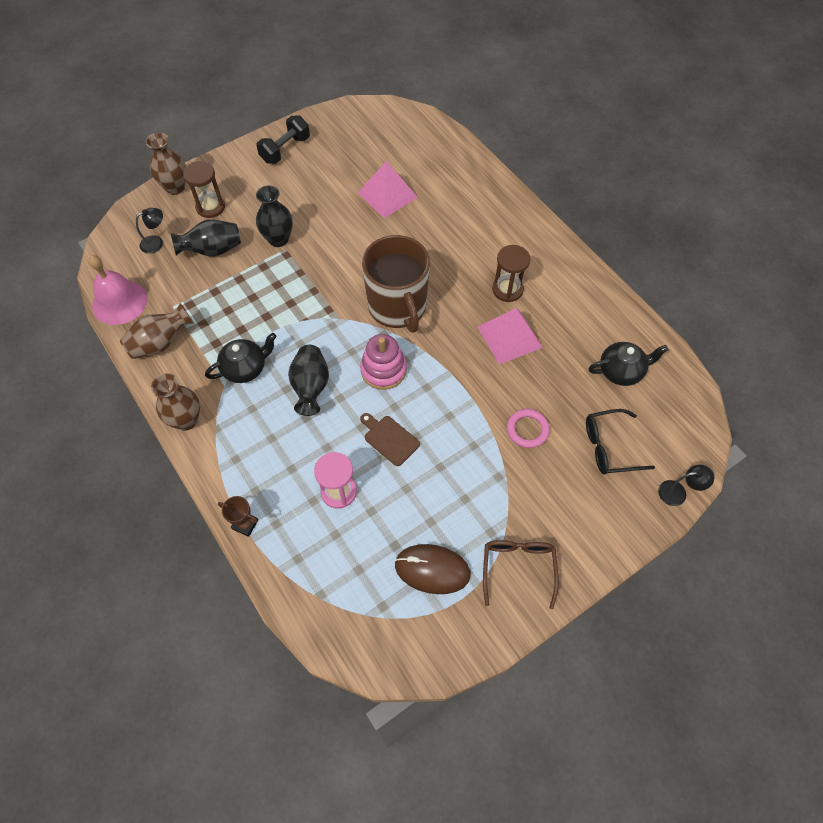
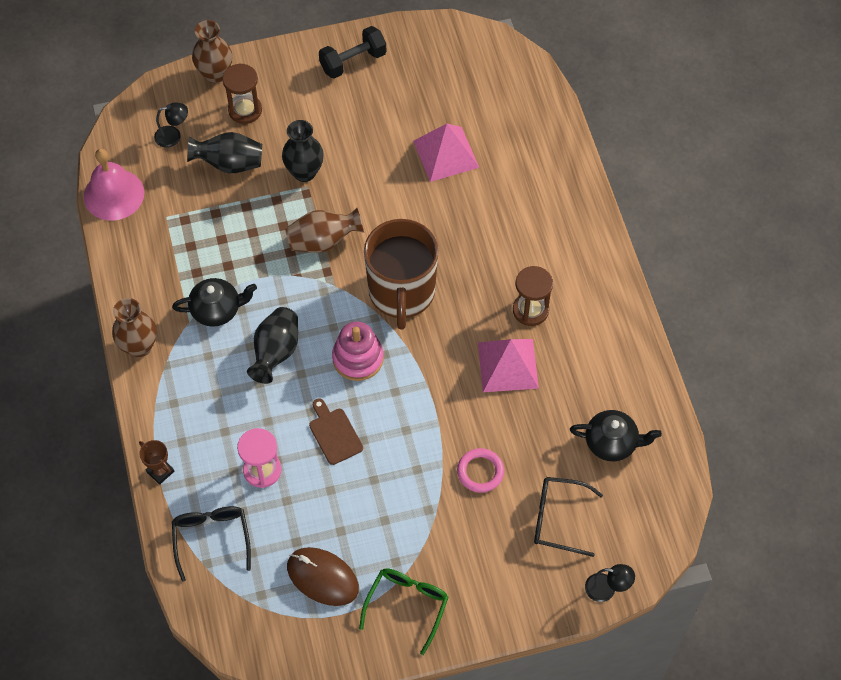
camera: 20 degrees right, 0 degrees up
(160, 343) = (141, 254): brown vase -> brown vase (323, 241)
(316, 570) = (211, 538): none -> black glasses
(518, 568) = (407, 605): brown glasses -> green glasses

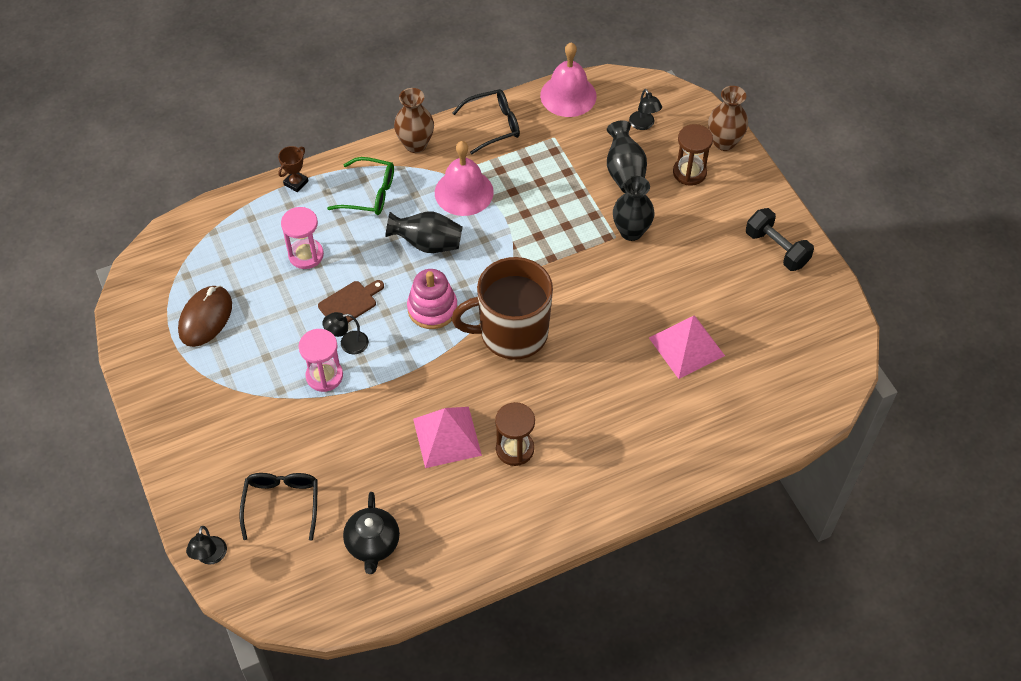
camera: 80 degrees right, 5 degrees down
(211, 538) = (236, 230): black glasses -> black glasses (493, 125)
(217, 310) = (464, 192): black teapot -> pink bell
(323, 241) = (556, 259): brown vase -> none
(384, 441) = (348, 344): none -> black lamp
(407, 605) = (182, 388): green glasses -> green glasses (369, 193)
(419, 466) = (324, 376): none -> pink hourglass
(480, 472) = (325, 428): pink ring -> none

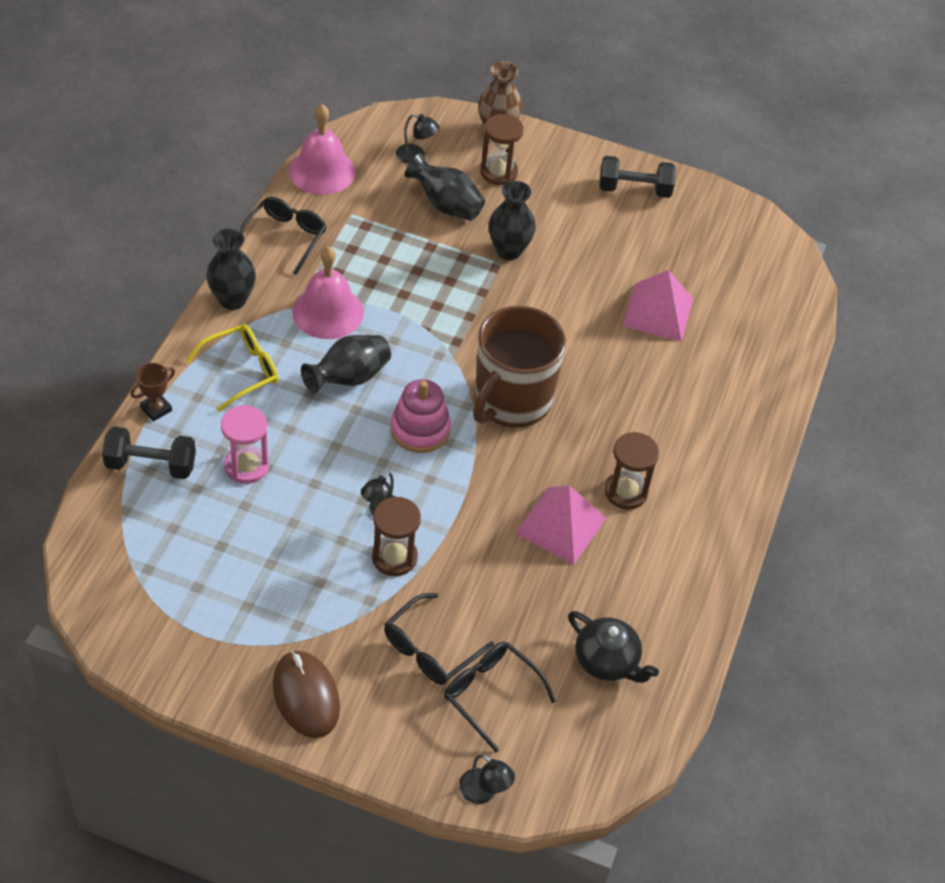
camera: 50 degrees left, 5 degrees down
(205, 318) = (217, 592): brown mouse -> brown mouse (306, 696)
(255, 215) = (151, 465): none -> black dumbbell
(280, 448) = (430, 649): none -> black glasses
(296, 183) = (156, 409): brown trophy -> brown trophy turned 60 degrees clockwise
(324, 376) = (394, 557): pink hourglass -> brown hourglass
(350, 303) = (340, 478): brown cutting board -> none
(369, 193) = (241, 371): green glasses -> yellow glasses
(415, 144) = (232, 299): brown vase -> black vase

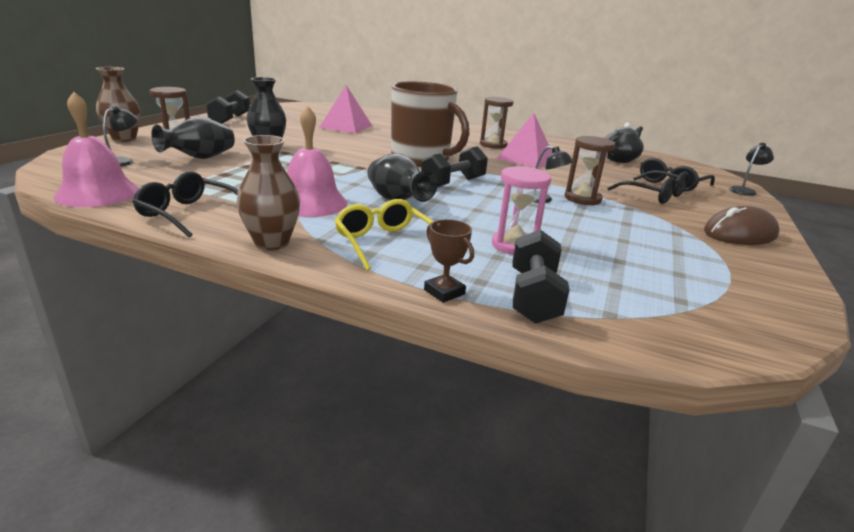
camera: 85 degrees left, 25 degrees down
(232, 299) = (272, 243): black vase -> brown vase
(420, 429) = (453, 183): pink stacking toy -> black dumbbell

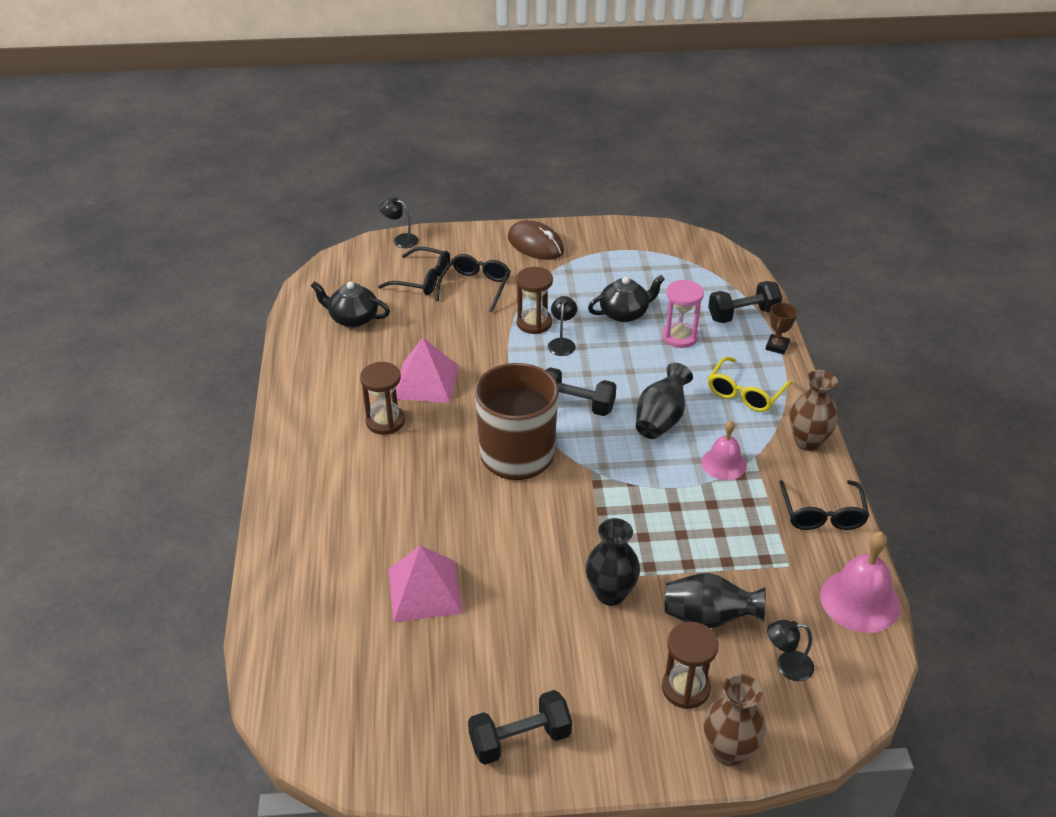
camera: 115 degrees left, 15 degrees up
(311, 203) = (723, 463): pink bell -> pink bell, size x0.65
(578, 234) = (625, 313): none -> black teapot

